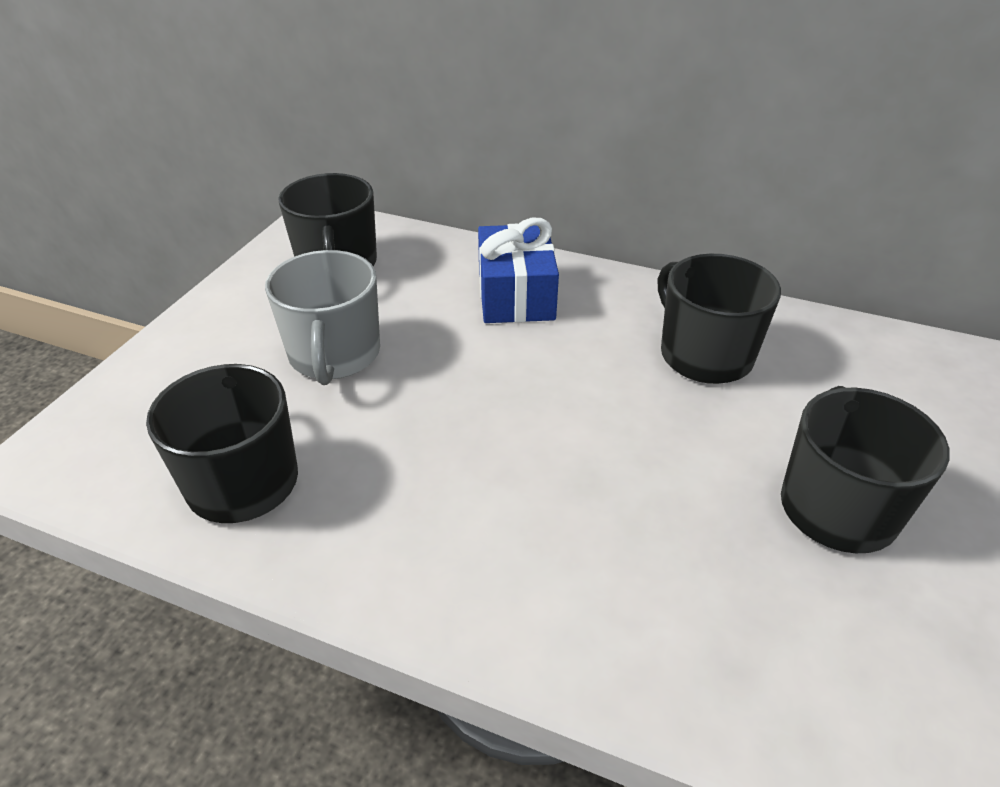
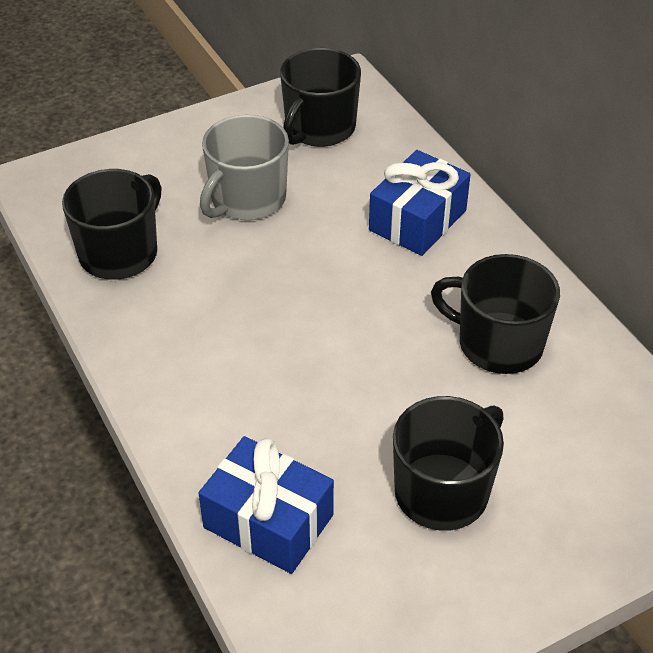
camera: 40 degrees right, 5 degrees up
(704, 354) = (497, 343): black mug -> black mug turned 75 degrees counterclockwise
(743, 663) = (268, 521): none -> blue gift

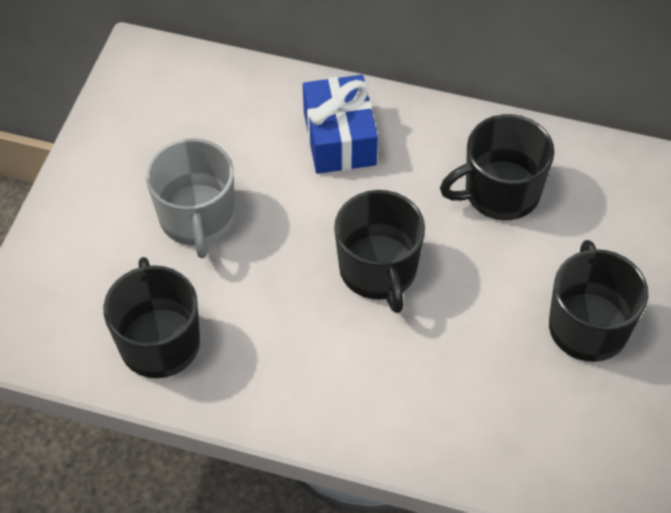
camera: 45 degrees left, 10 degrees up
(268, 521) = (515, 442): blue gift -> none
(319, 128) = (174, 114): black mug -> black mug (378, 271)

